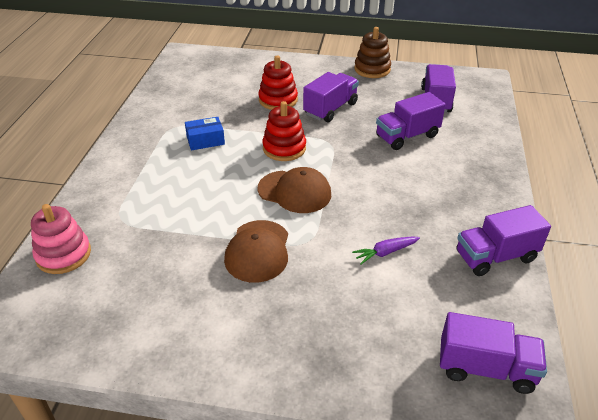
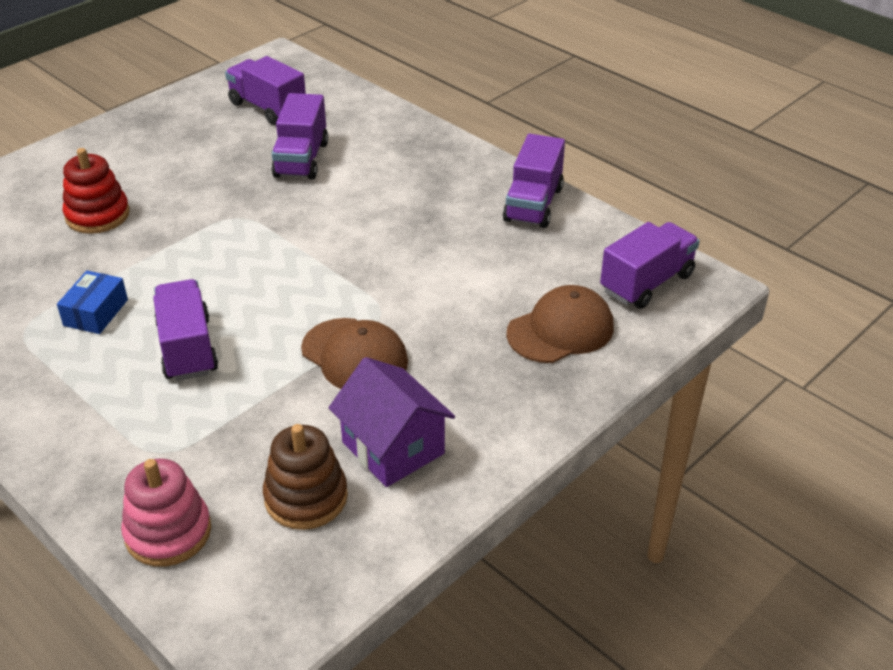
camera: 55 degrees left, 0 degrees up
(191, 312) = (393, 448): none -> purple house
(284, 148) = (202, 255): red stacking toy -> none
(294, 192) = (291, 284): brown cap -> brown cap (560, 330)
(330, 109) = (176, 185): purple truck -> purple truck (187, 348)
(372, 69) = (144, 116): brown stacking toy -> brown stacking toy (306, 497)
(386, 252) = (456, 267): purple carrot -> none

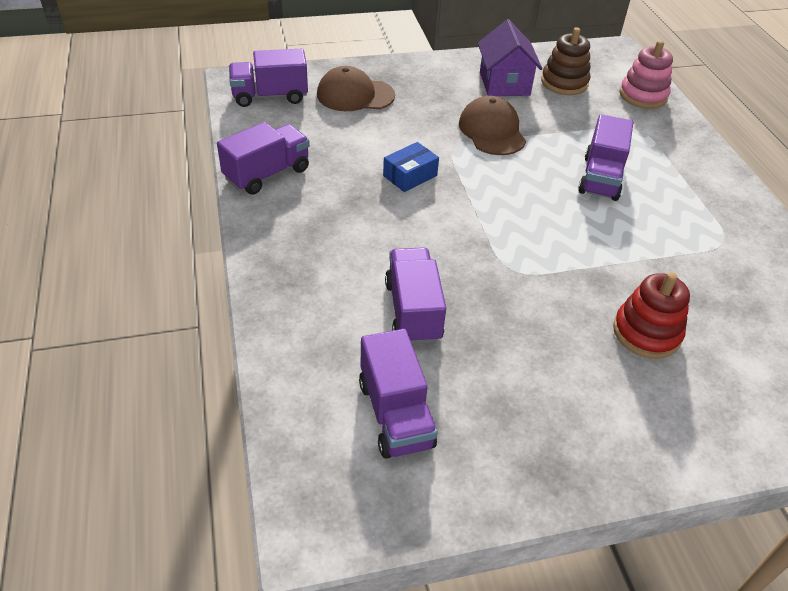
camera: 150 degrees left, 5 degrees up
(96, 313) = (663, 231): blue box -> blue box (410, 175)
(301, 159) = (413, 311): purple truck -> purple truck turned 45 degrees counterclockwise

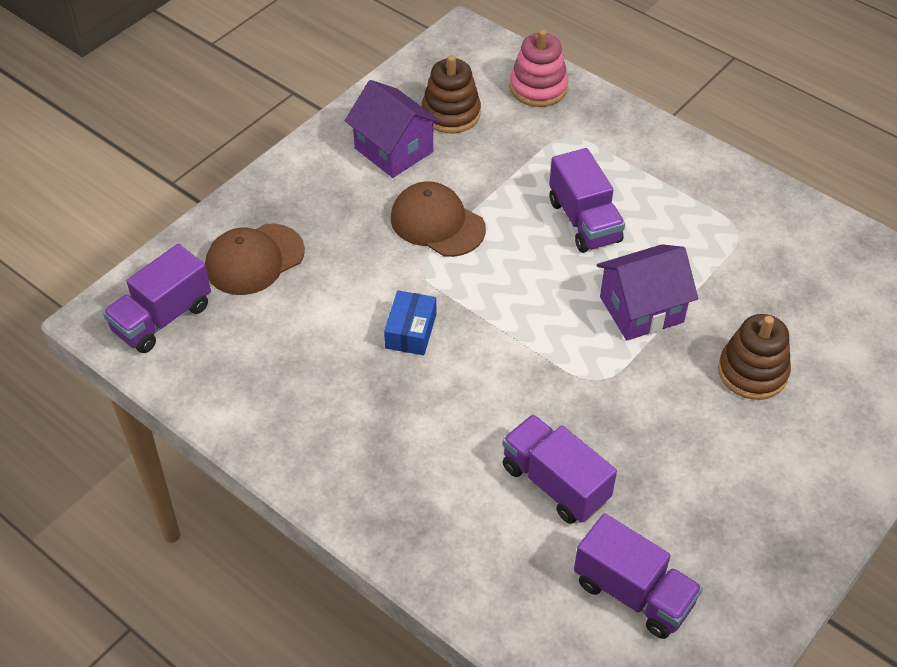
camera: 35 degrees left, 5 degrees up
(267, 174) = (267, 422): purple truck -> none
(592, 247) = (641, 309): none -> purple house
(646, 333) = (752, 372): red stacking toy -> brown stacking toy

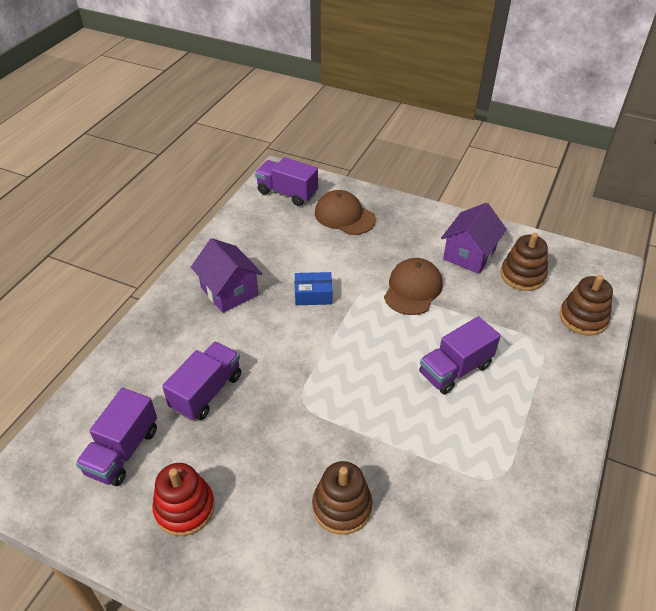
camera: 75 degrees right, 5 degrees down
(538, 88) = (583, 318): pink stacking toy -> brown stacking toy
(641, 309) = (380, 419): purple house -> purple house (229, 291)
(731, 528) = (185, 508): none -> red stacking toy

